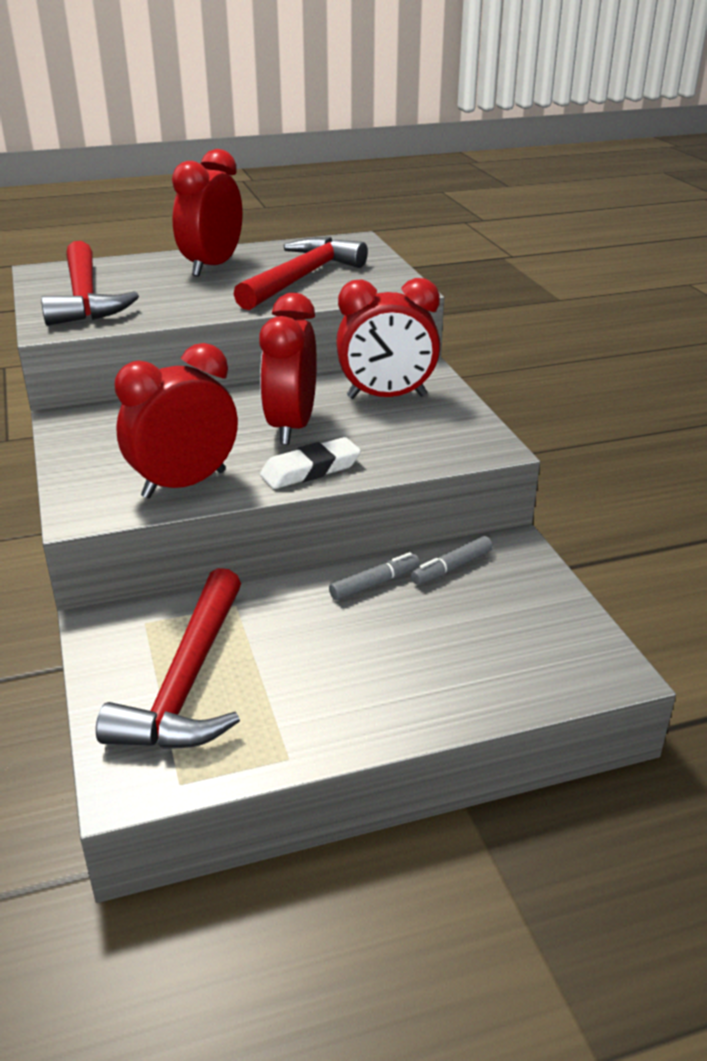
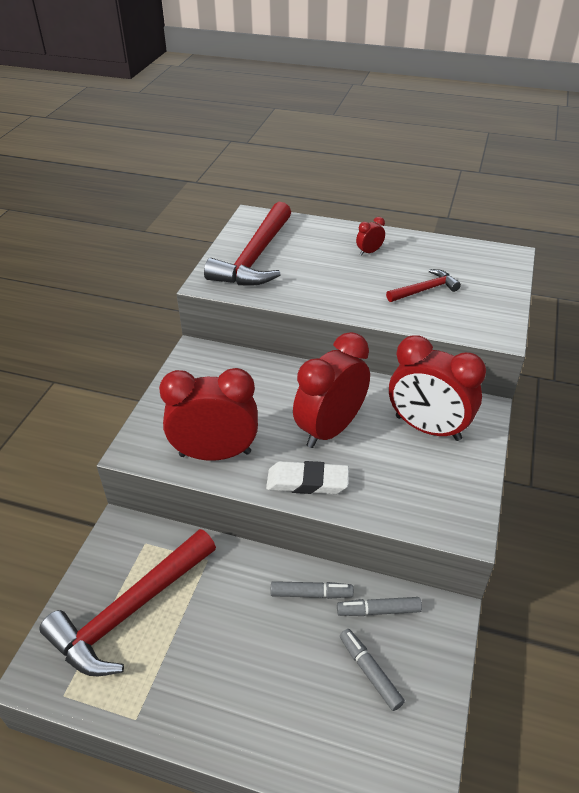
camera: 35 degrees right, 10 degrees up
(212, 267) = (369, 252): red clock -> red clock, size x0.41
(302, 278) = (425, 290): red hammer -> red hammer, size x0.50
(488, 611) = (370, 672): none -> grey marker

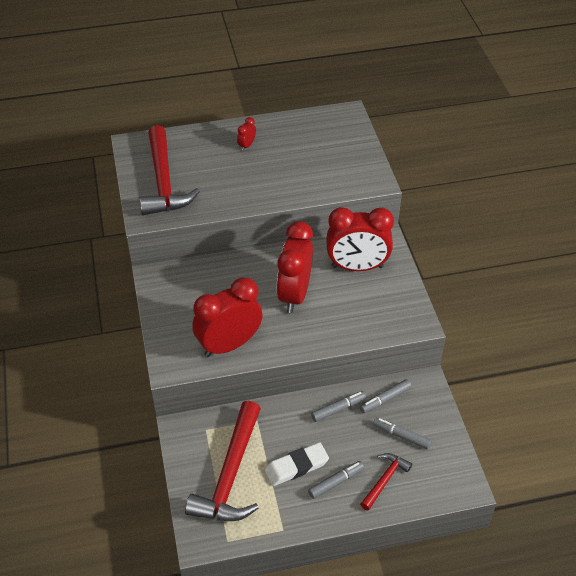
camera: 30 degrees left, 5 degrees up
(244, 690) = (336, 482): none -> grey marker
(307, 482) = (304, 336): white eraser -> white eraser (296, 467)
(425, 290) = (307, 164): red hammer -> red hammer (385, 479)

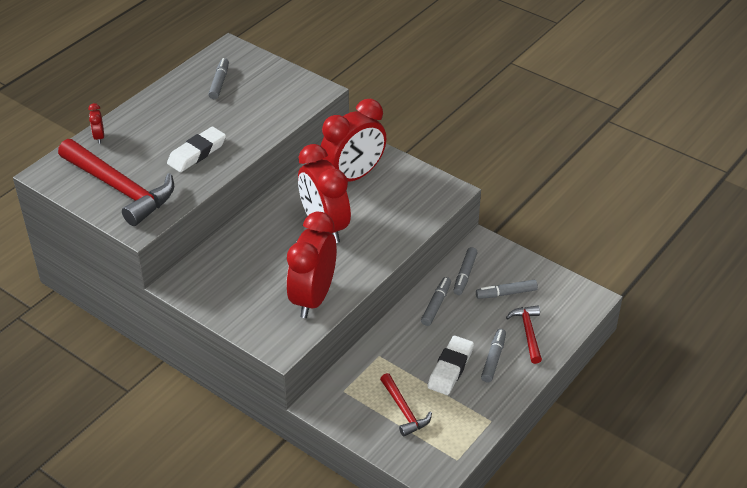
camera: 40 degrees left, 5 degrees down
(230, 475) = (404, 410): red hammer -> red hammer, size x0.50
(239, 184) = (197, 153): none -> white eraser
(246, 145) = (165, 119): red clock -> red clock (99, 137)
(312, 137) = (219, 82): none -> grey marker

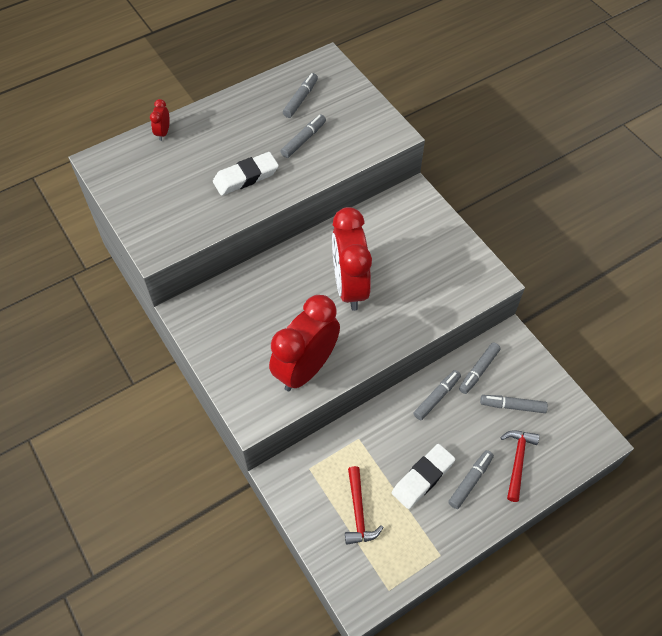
camera: 20 degrees right, 15 degrees up
(120, 189) = (158, 199): red hammer -> none
(237, 113) = (303, 140): none -> grey marker
(353, 176) = (401, 235): red clock -> none

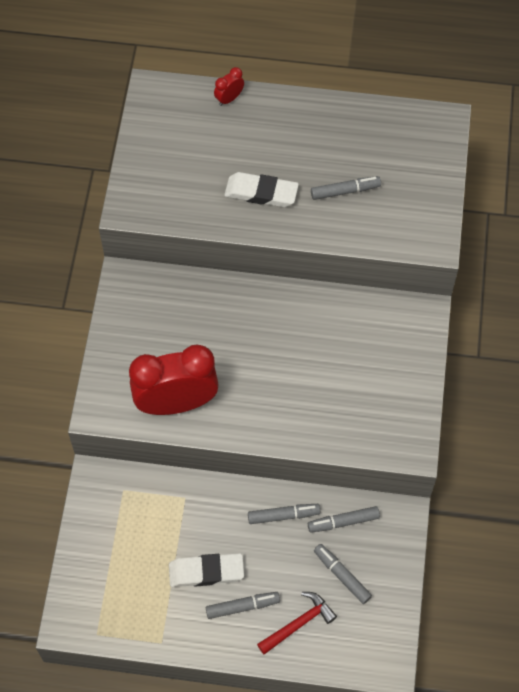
camera: 40 degrees right, 5 degrees up
(300, 99) = (381, 147): grey marker -> none
(349, 286) = (280, 359): red clock -> none
(358, 512) = (129, 556): red hammer -> none

